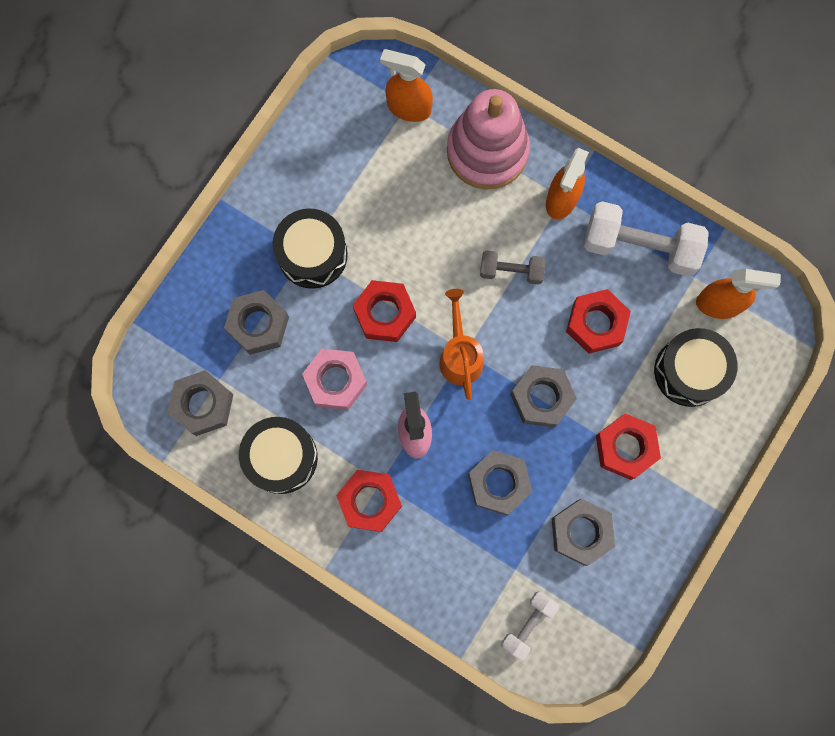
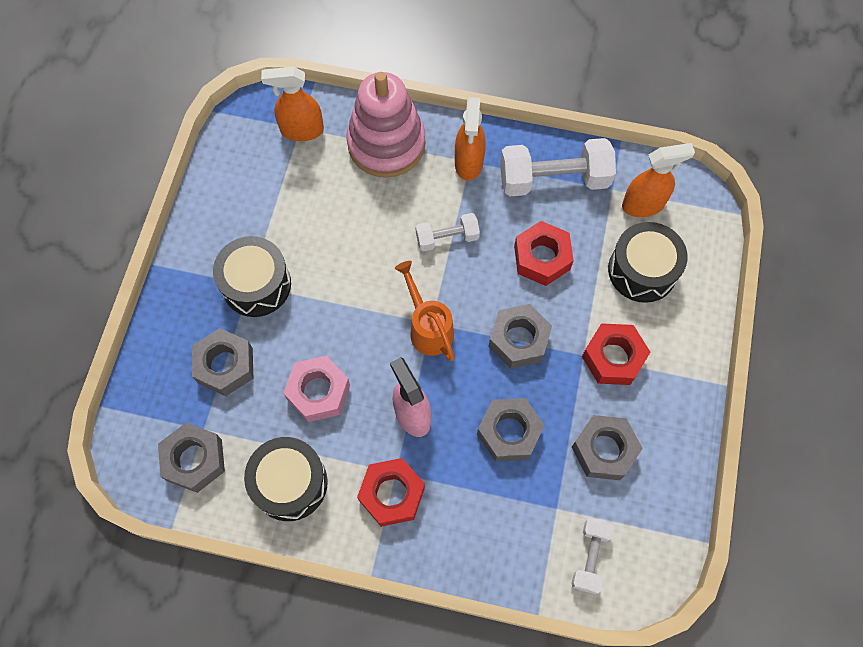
camera: 20 degrees left, 10 degrees down
(385, 314) = (343, 314): red nut -> none
(511, 271) = (447, 238): grey dumbbell -> white dumbbell

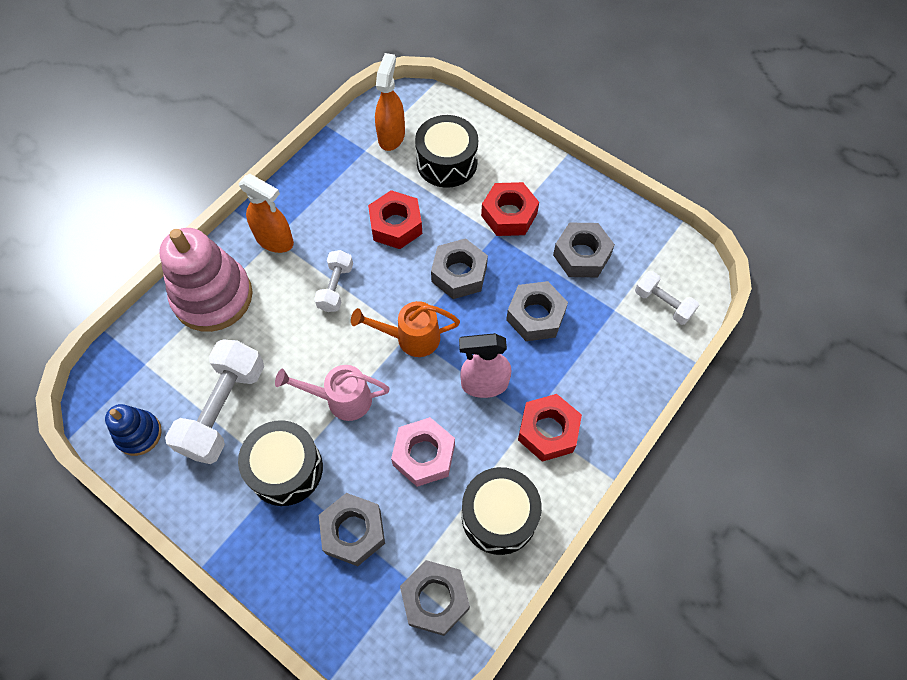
camera: 65 degrees left, 5 degrees down
(238, 158) = (139, 434): none -> blue stacking toy
(301, 130) = (149, 363): orange spray bottle -> none
(339, 298) = (342, 399): none -> pink watering can
(554, 179) = (331, 186): white dumbbell -> white dumbbell (223, 409)

